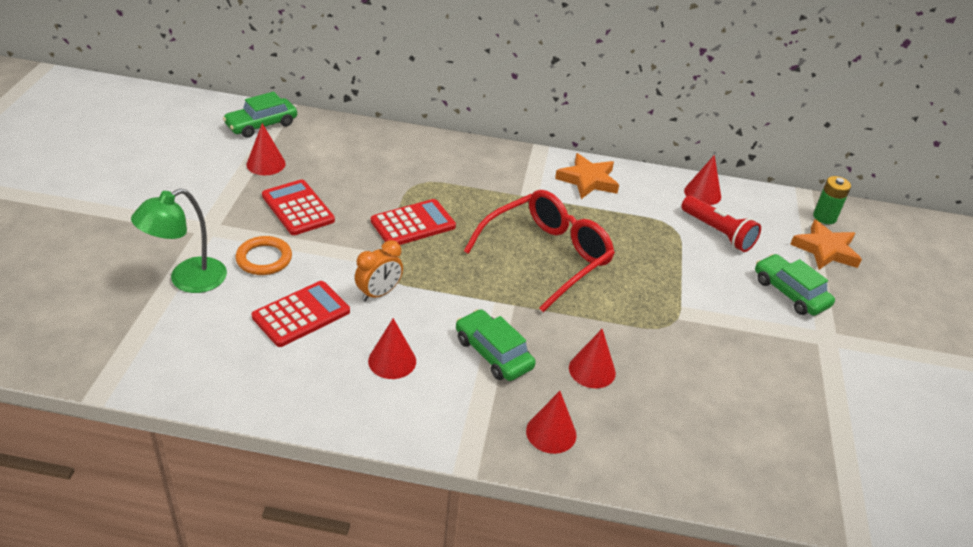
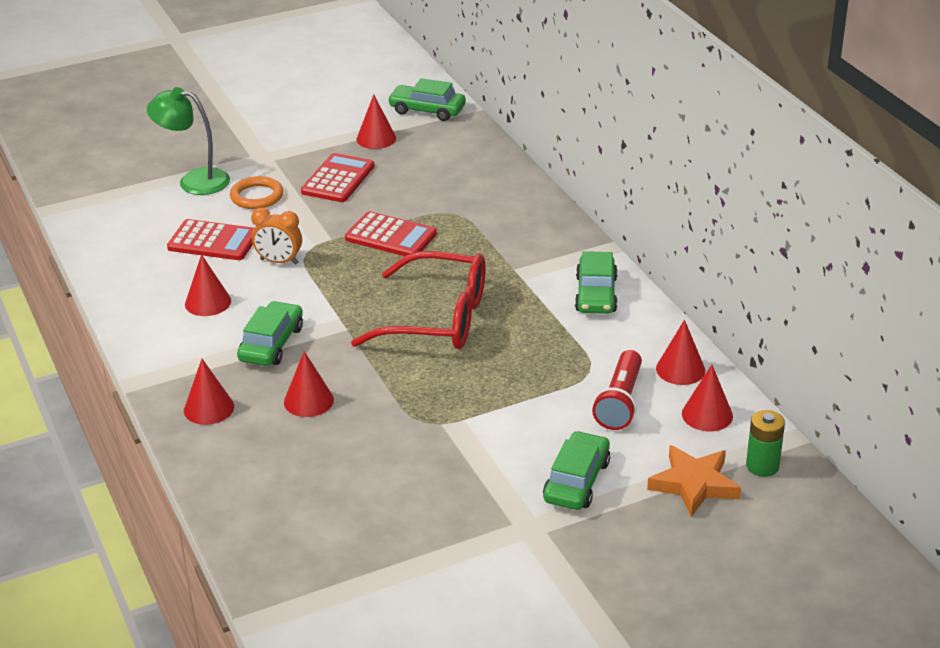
camera: 60 degrees right, 5 degrees down
(588, 180) = (596, 294): orange star -> green car
(758, 209) = (707, 415): none -> red cone

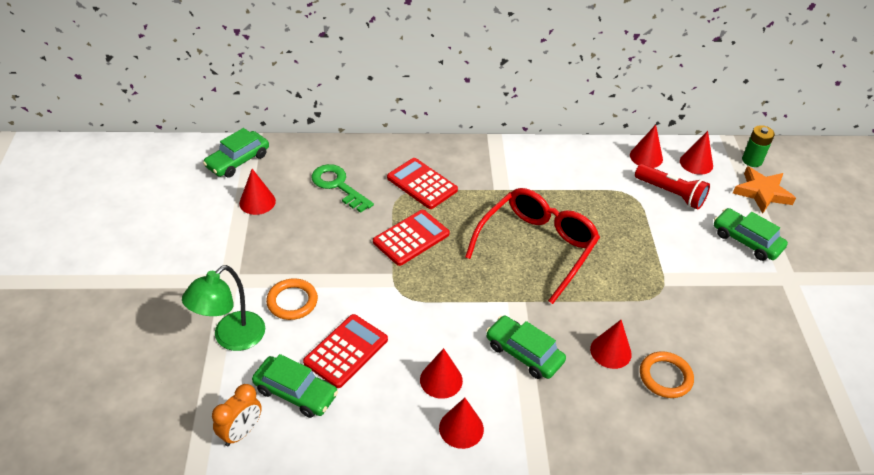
camera: 70 degrees left, 10 degrees up
(209, 408) = (597, 419): red cone -> red cone (461, 428)
(279, 261) = (406, 315): orange clock -> orange clock (241, 432)
(293, 446) = (665, 377): none -> orange ring
(338, 179) = (303, 242): red calculator -> red calculator (422, 184)
(436, 173) = (338, 186): none -> green key
(596, 294) = (546, 162): green car -> green car (295, 392)

